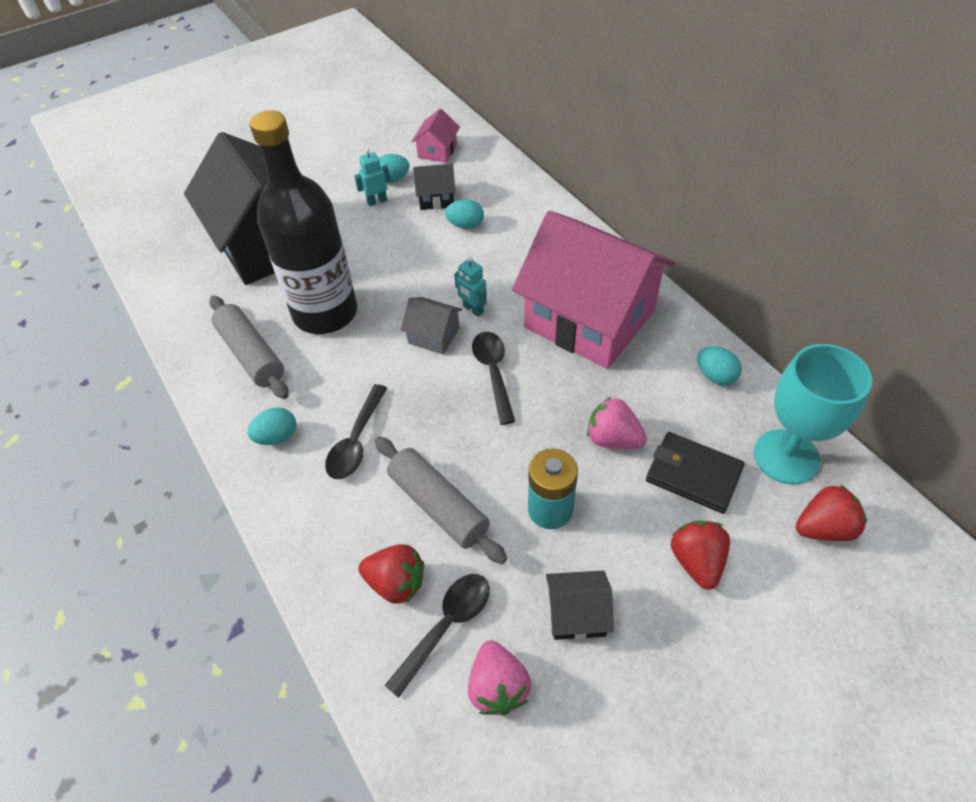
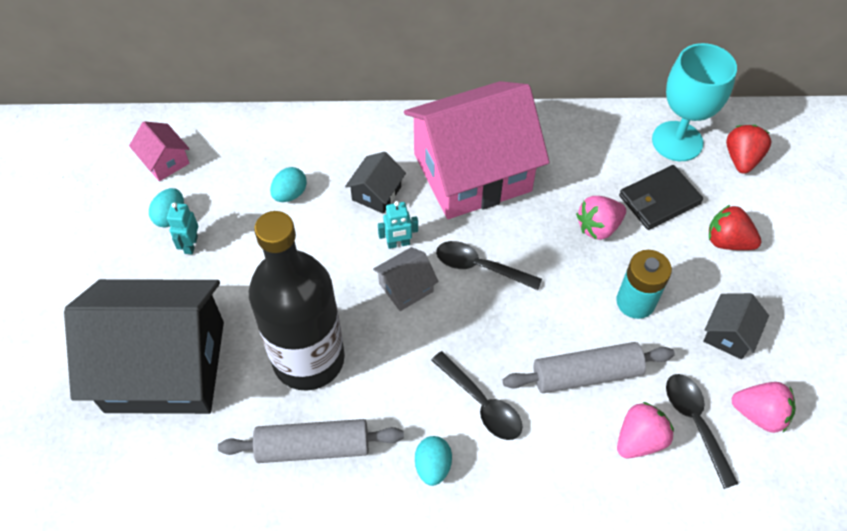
camera: 60 degrees left, 5 degrees up
(396, 582) = (639, 439): red strawberry -> pink strawberry
(436, 198) = (232, 196): black house -> black house (376, 193)
(715, 376) = (584, 133): turquoise egg -> none

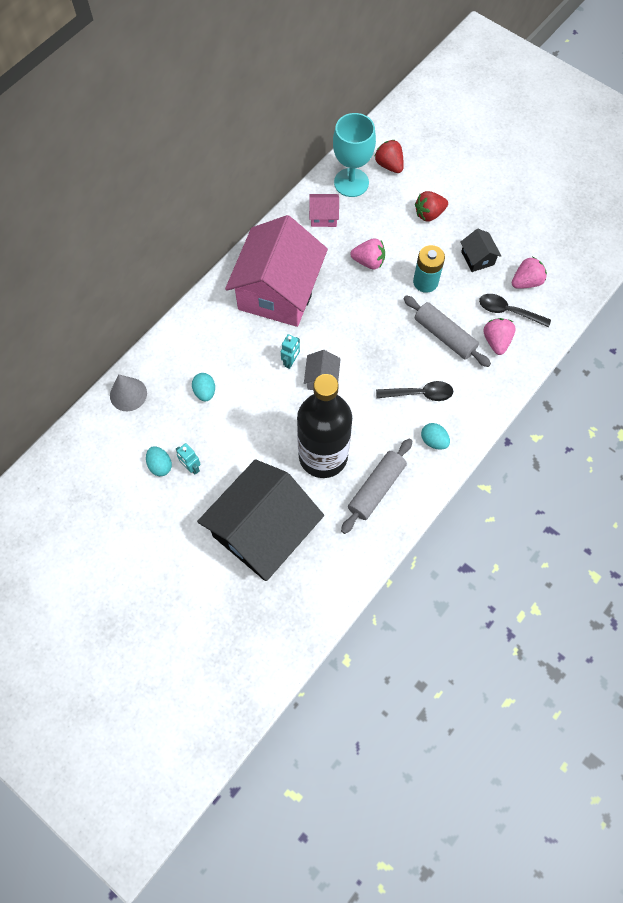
camera: 50 degrees left, 10 degrees up
(165, 161) = (113, 443): pink house -> pink house (323, 216)
(230, 134) = (128, 394): none -> grey cone
(376, 193) = (247, 348): black house -> none
(480, 267) = (341, 334): black spoon -> none
(586, 374) = (444, 336): grey rolling pin -> grey rolling pin turned 75 degrees counterclockwise
(598, 227) = (368, 262): pink strawberry -> pink strawberry turned 90 degrees counterclockwise
(659, 200) = (378, 221): black wallet -> none

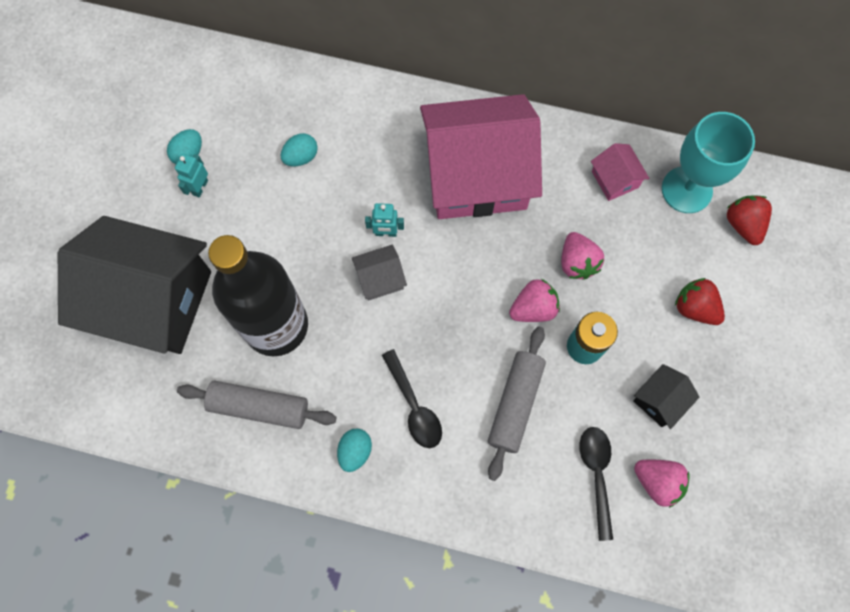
camera: 65 degrees right, 5 degrees up
(128, 394) = (261, 80): grey cone -> none
(389, 165) = (743, 225): red strawberry -> red strawberry turned 45 degrees counterclockwise
(496, 341) = (541, 476): pink strawberry -> pink strawberry (533, 308)

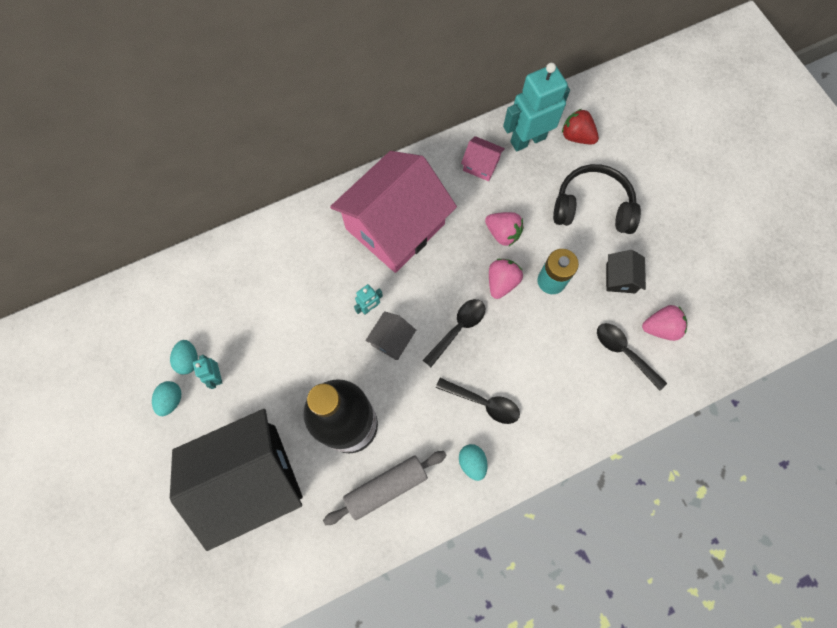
camera: 40 degrees left, 0 degrees up
(301, 157) = (270, 302): turquoise egg -> turquoise egg (171, 400)
(451, 318) = (458, 329): none -> black spoon
(515, 404) = (542, 350): grey rolling pin -> none
(686, 190) = (527, 139): turquoise goblet -> turquoise robot
(694, 308) = (592, 207): red strawberry -> black headphones

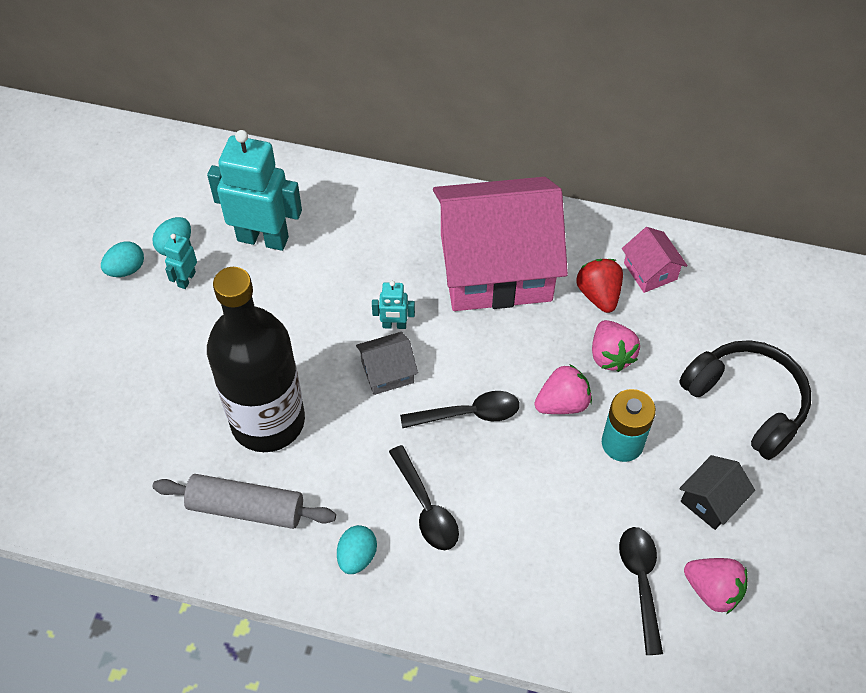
camera: 40 degrees right, 15 degrees down
(250, 478) = (128, 394): black house -> none
(527, 139) = (731, 281): turquoise robot -> turquoise robot (263, 238)
(576, 136) = (796, 317): red strawberry -> red strawberry (598, 295)

